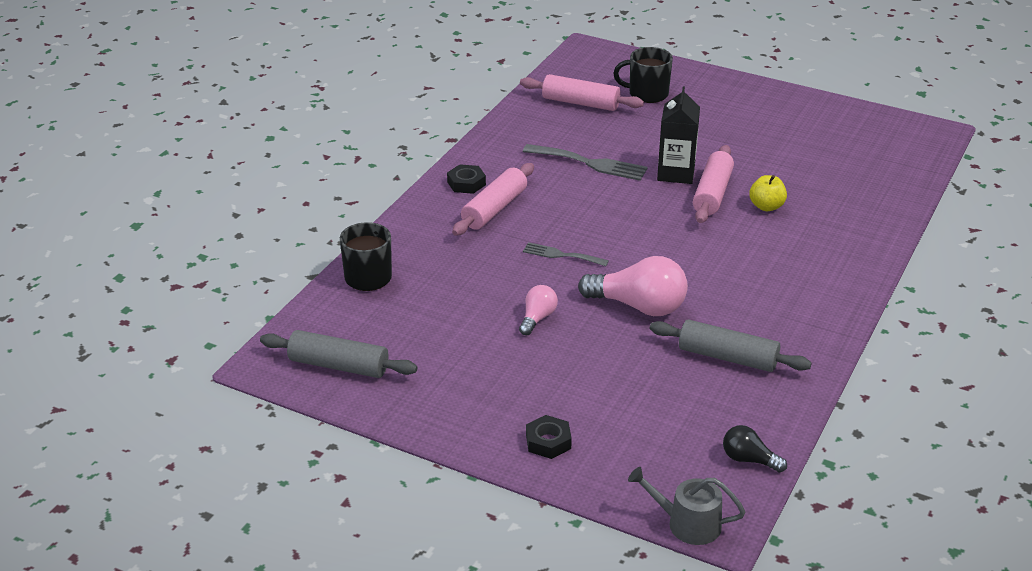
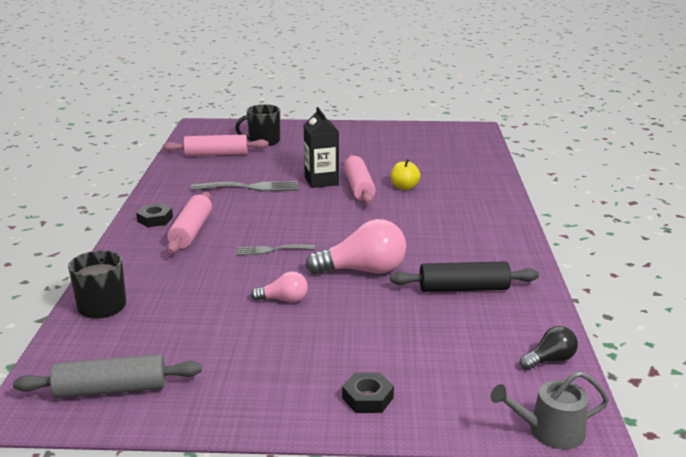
camera: 25 degrees left, 10 degrees down
(537, 318) = (284, 300): pink light bulb -> pink light bulb turned 90 degrees clockwise
(727, 357) = (463, 288): grey rolling pin -> black rolling pin
(749, 460) = (550, 360): black light bulb -> black light bulb turned 150 degrees clockwise

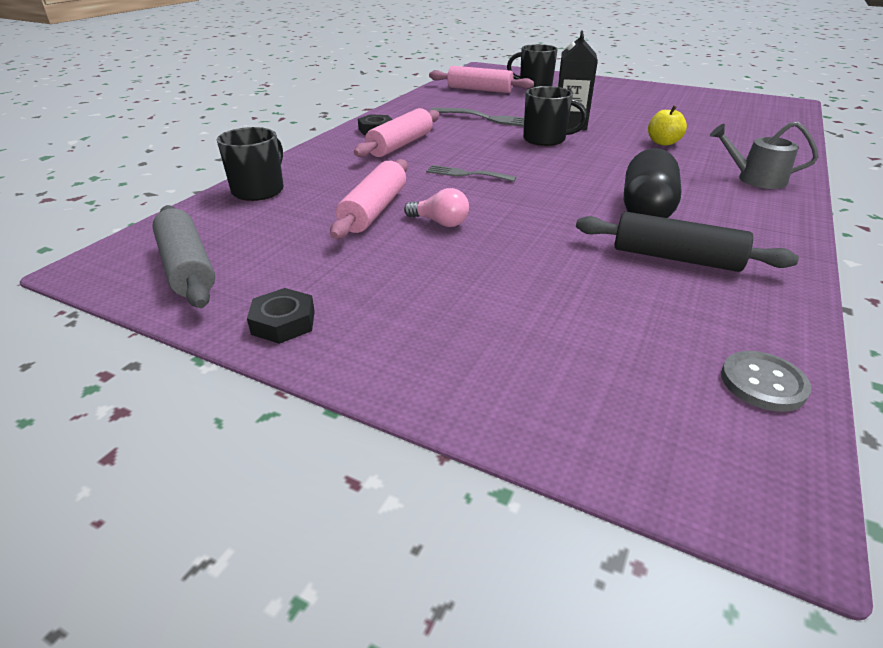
camera: 25 degrees right, 10 degrees up
(111, 389) = (187, 267): grey rolling pin -> grey rolling pin turned 45 degrees clockwise
(312, 201) = (545, 139): none -> black mug
(359, 187) = (608, 135): pink rolling pin -> pink rolling pin (374, 210)
(363, 270) = (555, 212): pink light bulb -> none
(367, 398) = (453, 358): black nut -> black nut (283, 322)
(424, 252) = (646, 209): none -> black capsule
(550, 360) = (763, 383): black light bulb -> grey button
(550, 431) = (707, 498): grey watering can -> grey watering can (755, 179)

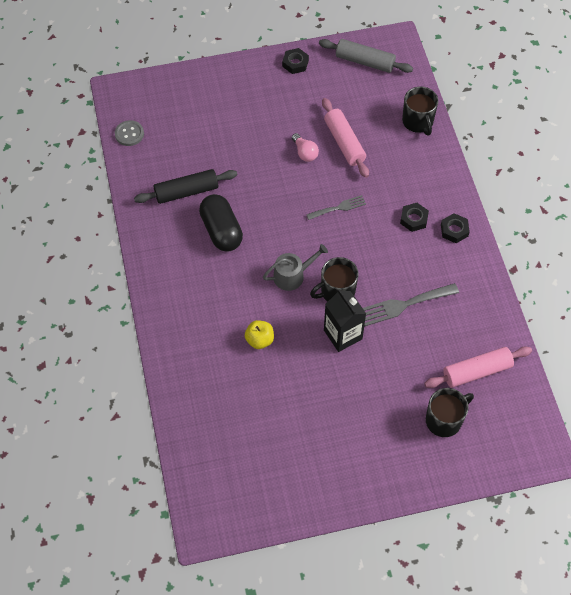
camera: 140 degrees right, 25 degrees up
(400, 145) = (413, 219): pink rolling pin -> black nut
(440, 223) = (305, 153): pink light bulb -> pink light bulb turned 105 degrees counterclockwise
(755, 179) = (180, 312): grey watering can -> grey watering can (292, 275)

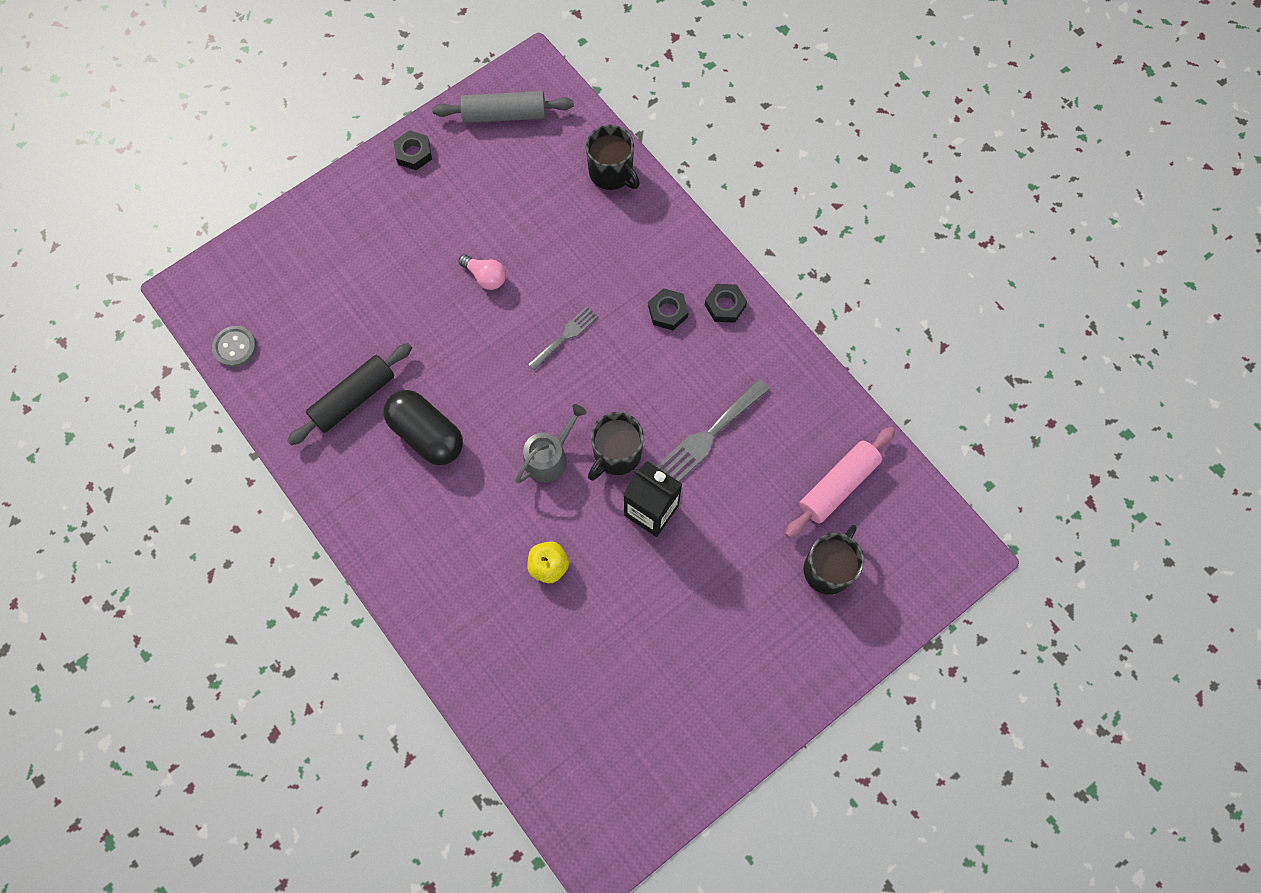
camera: 25 degrees left, 10 degrees up
(344, 142) = (530, 241): pink rolling pin -> none

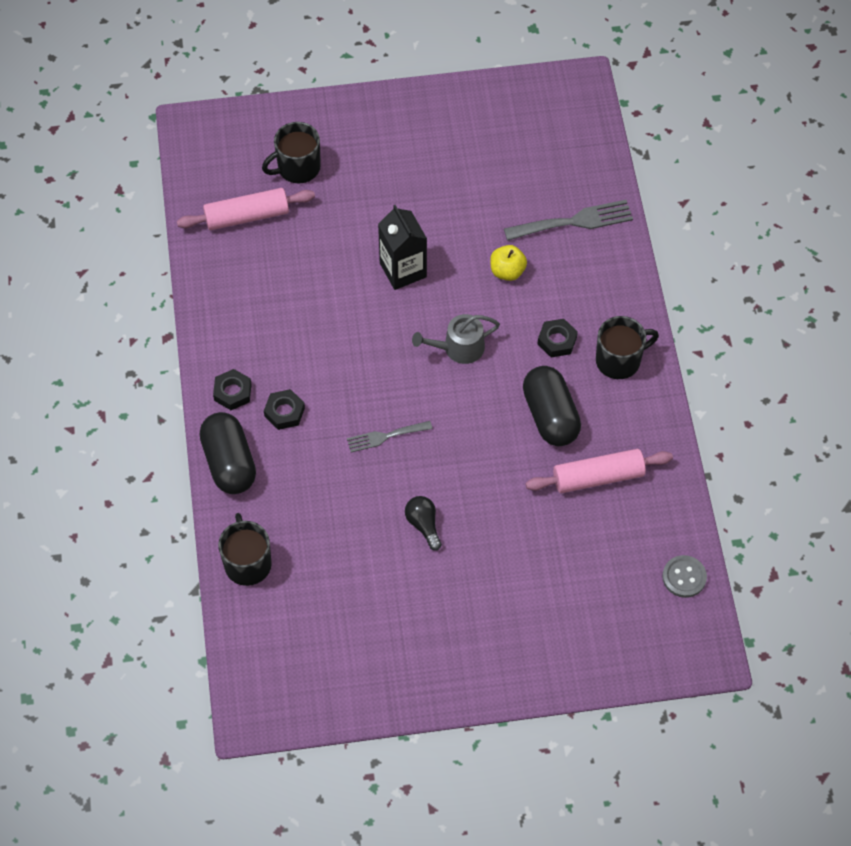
camera: 150 degrees left, 10 degrees down
(353, 398) = (598, 477): black rolling pin -> pink rolling pin
(413, 153) = (422, 685): black nut -> black nut (557, 341)
(485, 277) = (423, 525): pink light bulb -> black light bulb
(504, 114) = (310, 679): grey rolling pin -> none
(616, 454) = (403, 323): black mug -> black mug (619, 360)
(683, 244) = (229, 463): none -> black capsule
(708, 435) = (320, 300): grey fork -> grey fork (574, 221)

